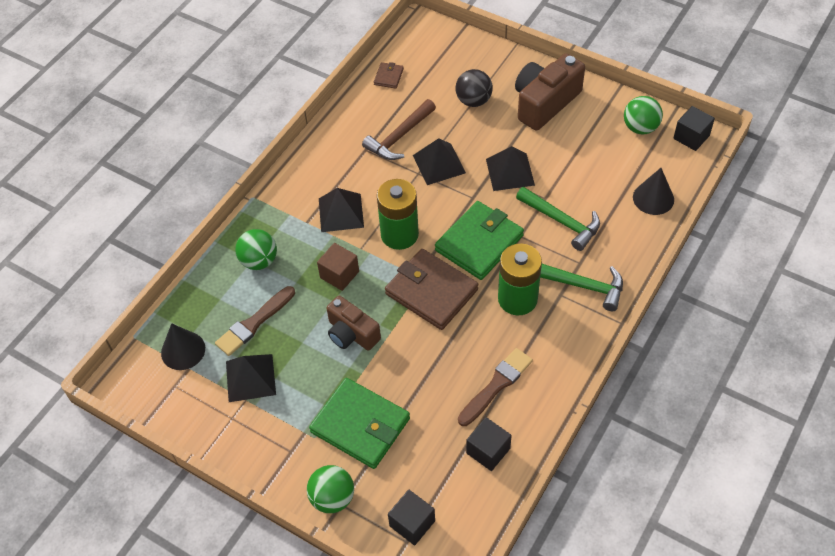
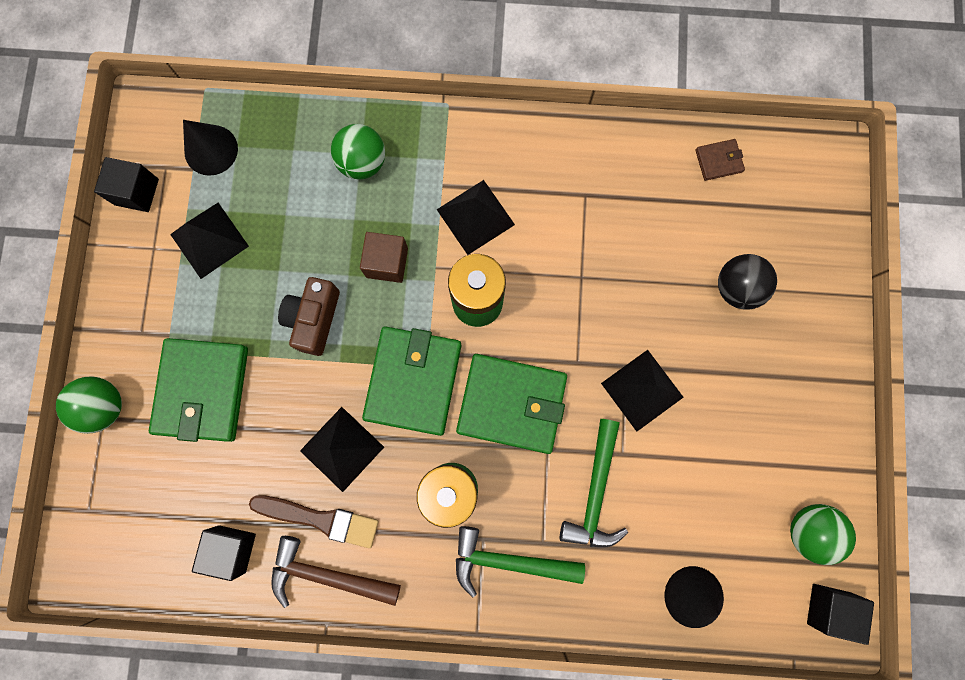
camera: 60 degrees right, 25 degrees up
(254, 323) = (279, 204): brown brush -> none
(399, 137) = (627, 225): brown hammer -> brown hammer (328, 575)
(412, 523) = (110, 506): black cube -> black cube (136, 192)
(431, 292) = (413, 381): brown wallet -> green wallet
(439, 164) = (609, 295): black pyramid -> black pyramid (342, 449)
(545, 103) = (783, 382): brown camera -> none
(582, 286) = (509, 561): green hammer -> green hammer turned 105 degrees clockwise

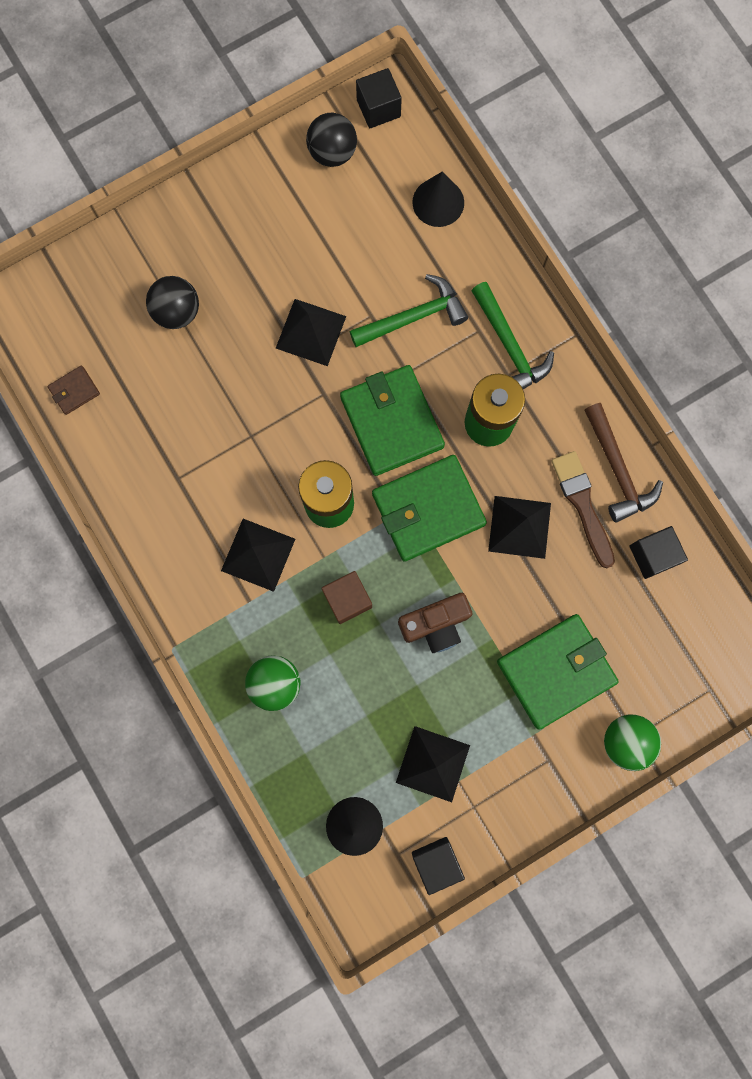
camera: 125 degrees left, 0 degrees up
(718, 161) = (74, 391): brown wallet -> brown wallet turned 75 degrees counterclockwise
(808, 530) = (332, 153): green ball -> black ball

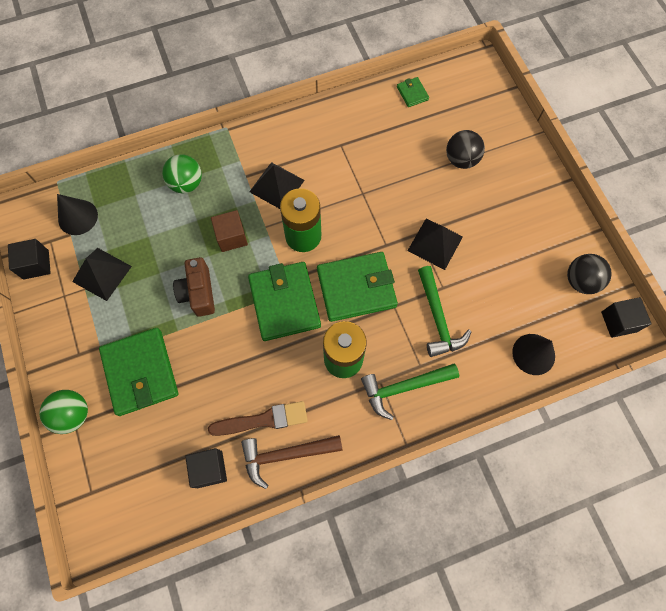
camera: 100 degrees right, 10 degrees down
(74, 391) = (412, 93): brown wallet -> green wallet
(519, 527) = (256, 367): black pyramid -> none

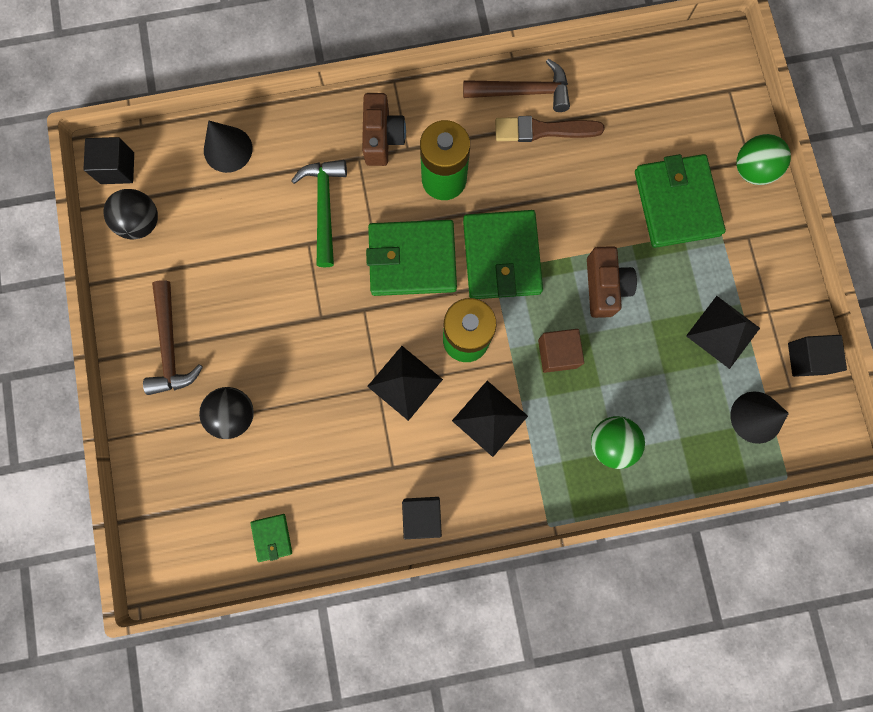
camera: 170 degrees left, 10 degrees up
(209, 469) = (605, 91): black cube -> black cube (422, 515)
(404, 387) = (382, 138): green hammer -> brown camera
(435, 243) = (302, 300): black pyramid -> black pyramid (404, 382)
(523, 196) = (170, 346): none -> brown hammer

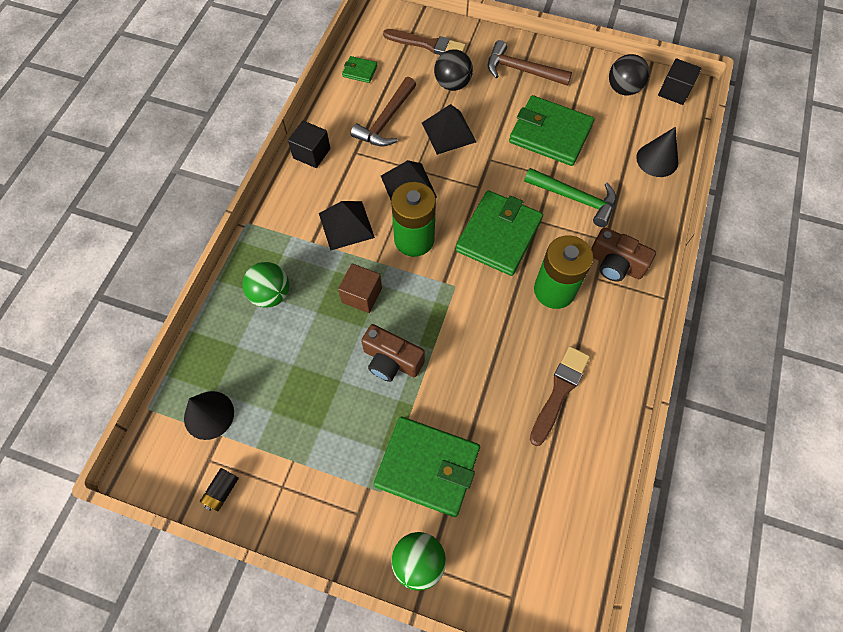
camera: 120 degrees right, 15 degrees down
(185, 479) = (427, 44): none -> brown brush
(501, 257) = (464, 297): green wallet -> green wallet (550, 134)
(523, 92) = (605, 396): brown hammer -> brown hammer (386, 120)
(723, 331) = (292, 433): black pyramid -> black pyramid (448, 132)
(806, 358) = (222, 491): black cube -> black battery

